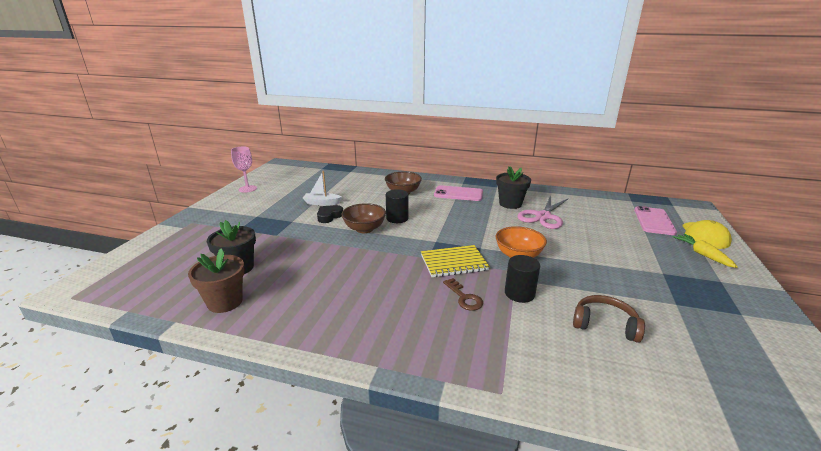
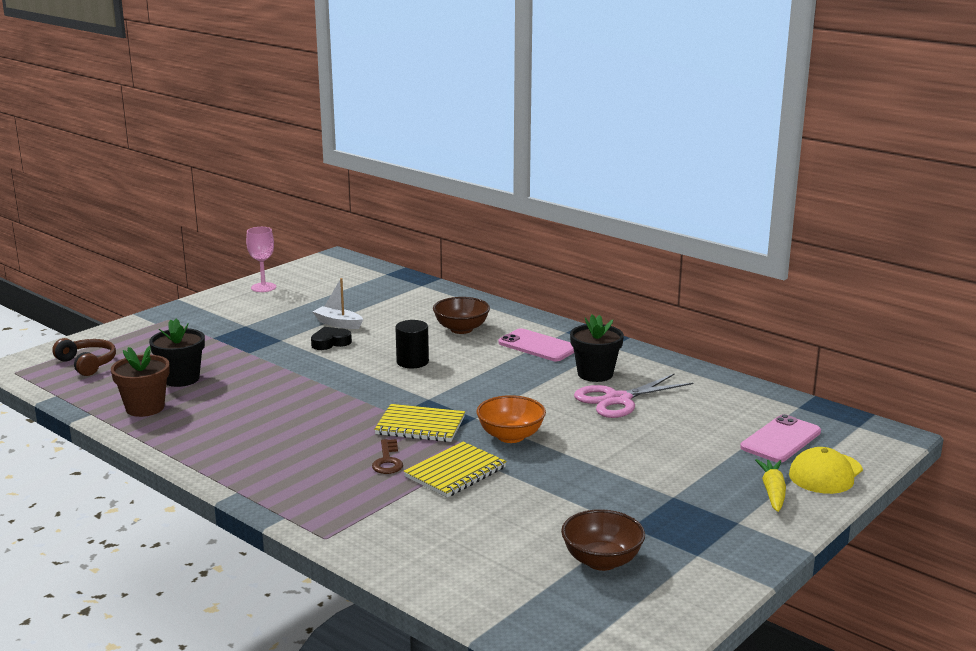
camera: 25 degrees right, 5 degrees down
(364, 229) = (357, 366): brown bowl -> brown bowl (601, 561)
(519, 293) = (455, 472): black cylinder -> yellow notebook
(604, 325) = (509, 521): brown headphones -> brown headphones (87, 364)

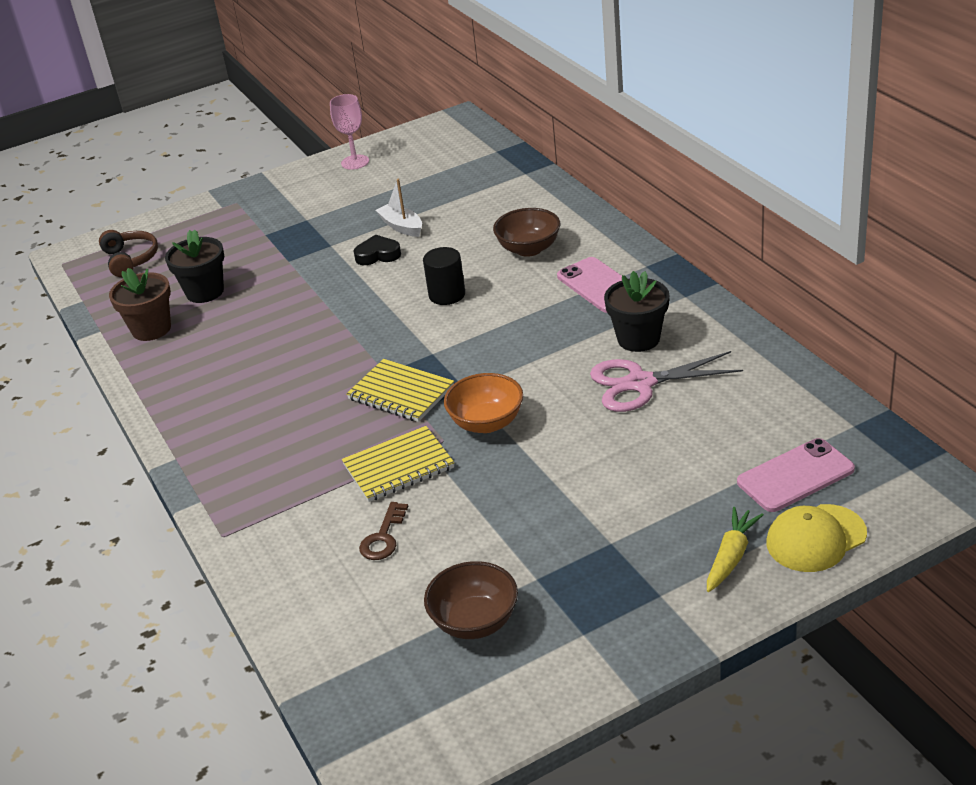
camera: 25 degrees right, 15 degrees up
(387, 461) = (340, 439): brown key -> brown key (383, 537)

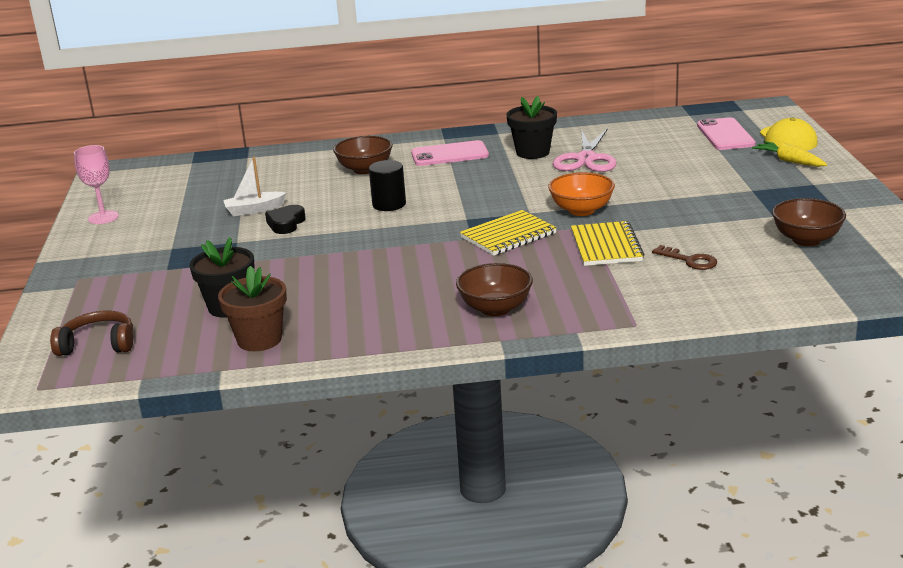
camera: 70 degrees left, 10 degrees down
(236, 436) = (495, 308): none -> brown bowl

